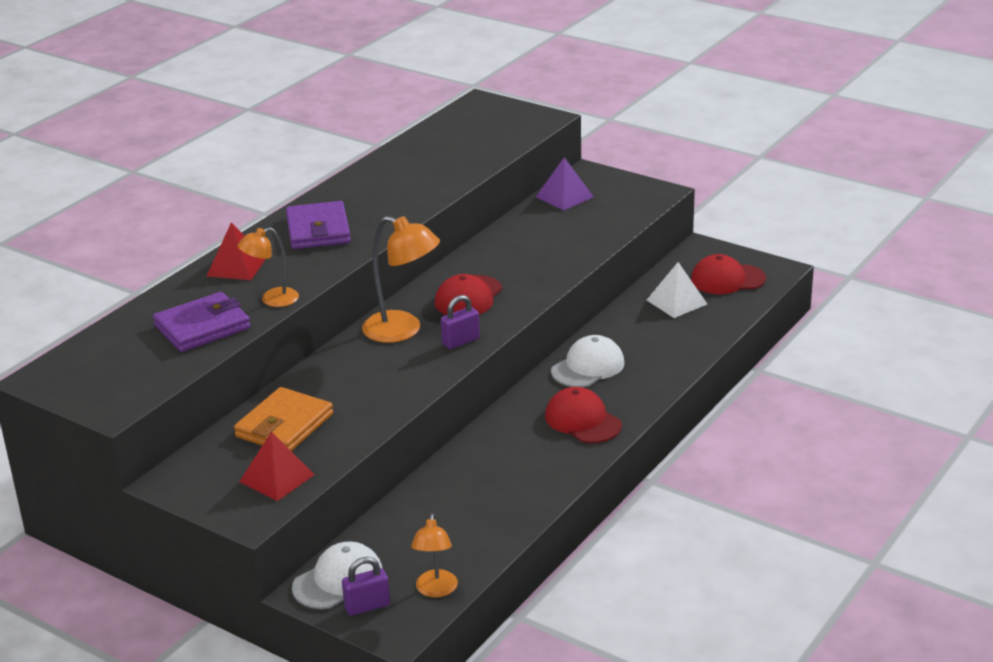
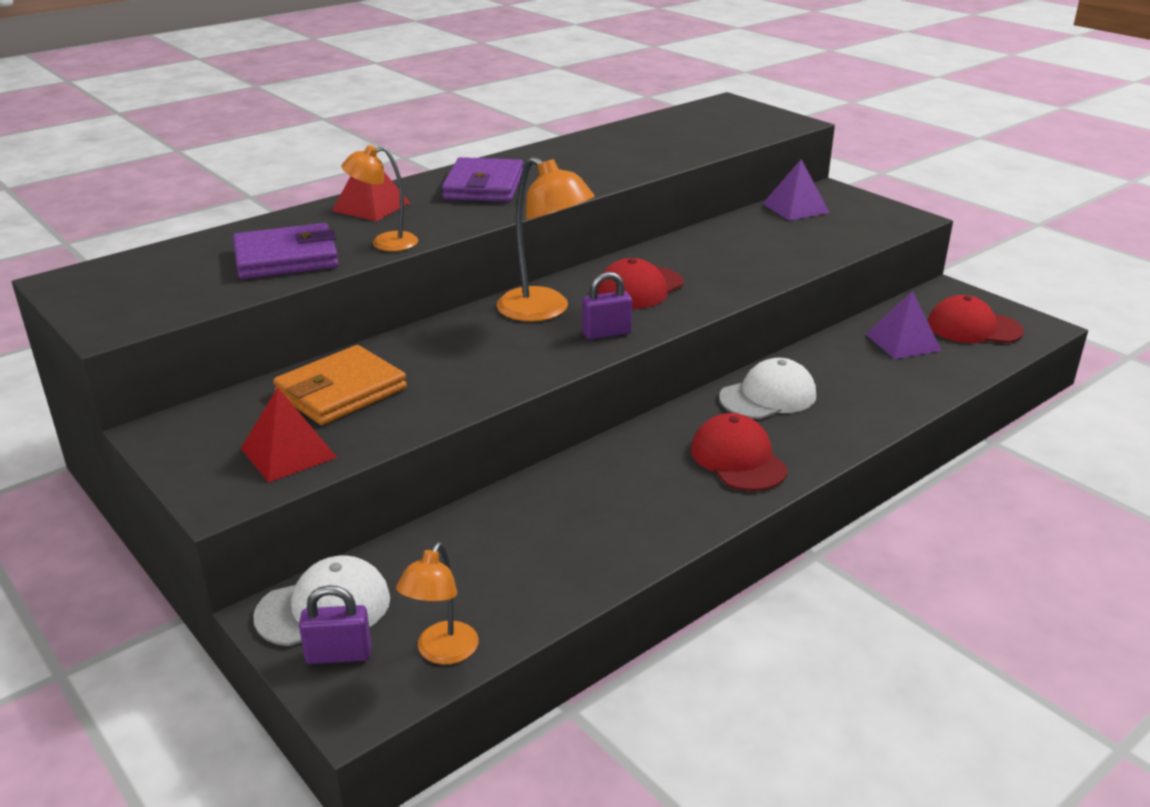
camera: 15 degrees right, 0 degrees up
(676, 302) = (903, 342): white pyramid -> purple pyramid

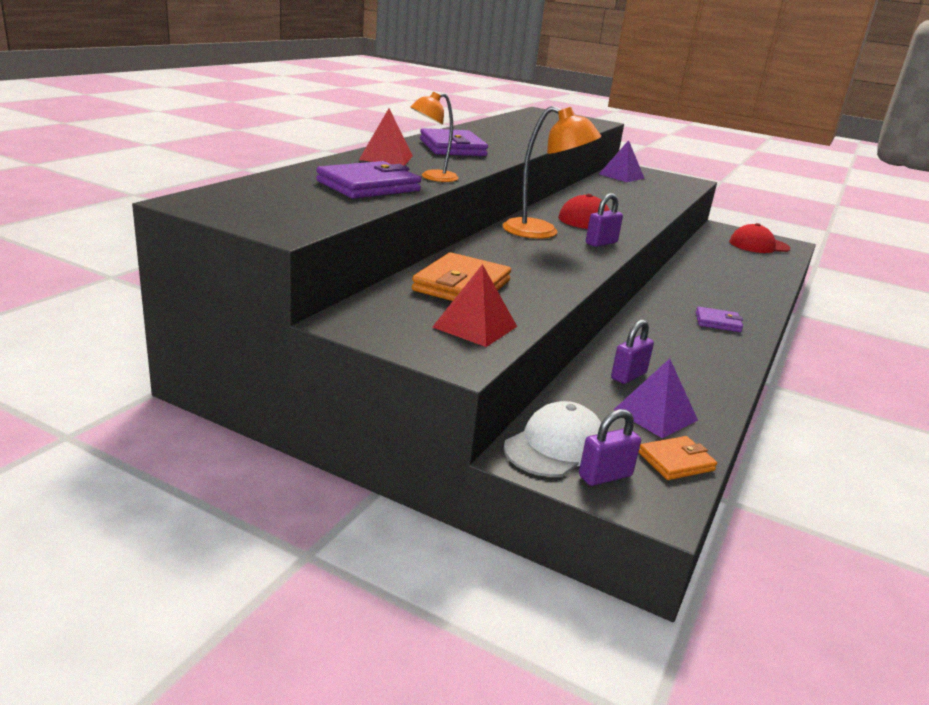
camera: 25 degrees left, 5 degrees down
(442, 652) = (676, 461): orange lamp -> orange wallet
(516, 526) = (628, 376): none -> purple padlock
(738, 459) = (717, 322): red cap -> purple wallet
(768, 396) = (692, 287): white cap -> none
(903, 342) = (731, 254): purple pyramid -> purple pyramid (655, 415)

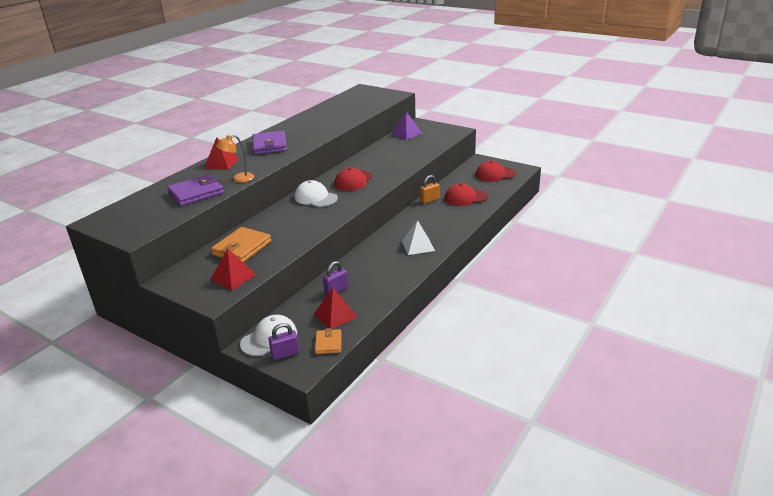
camera: 10 degrees right, 5 degrees up
(542, 232) = (315, 198): orange lamp -> white cap
(601, 243) = (348, 202): purple padlock -> none
(655, 415) = (335, 315): purple pyramid -> red pyramid
(676, 461) = (328, 343): orange wallet -> orange wallet turned 75 degrees counterclockwise
(687, 266) = (429, 200): none -> orange padlock
(717, 322) = (418, 245): purple wallet -> white pyramid
(740, 268) = (465, 197): none -> red cap

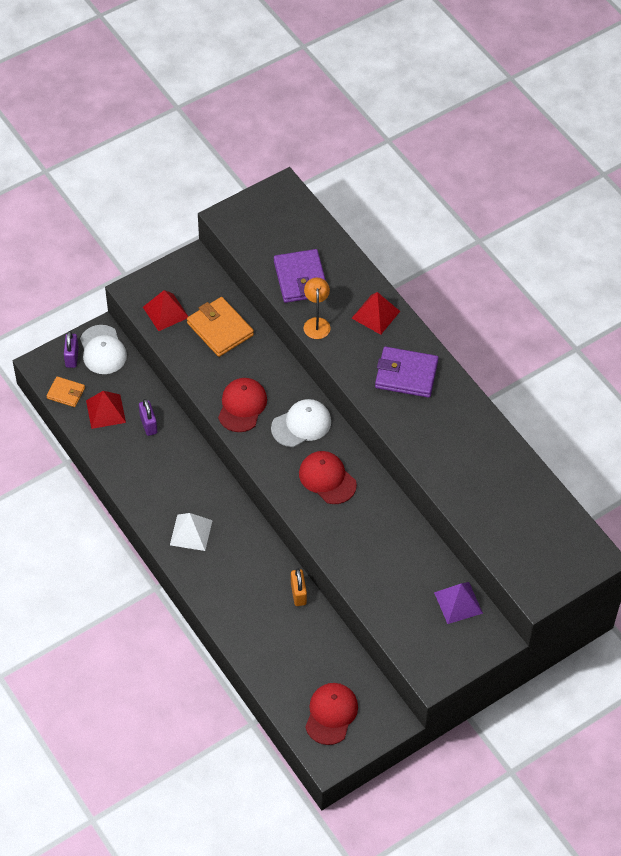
camera: 110 degrees right, 25 degrees up
(465, 197) = (280, 639): red cap -> red cap (242, 406)

